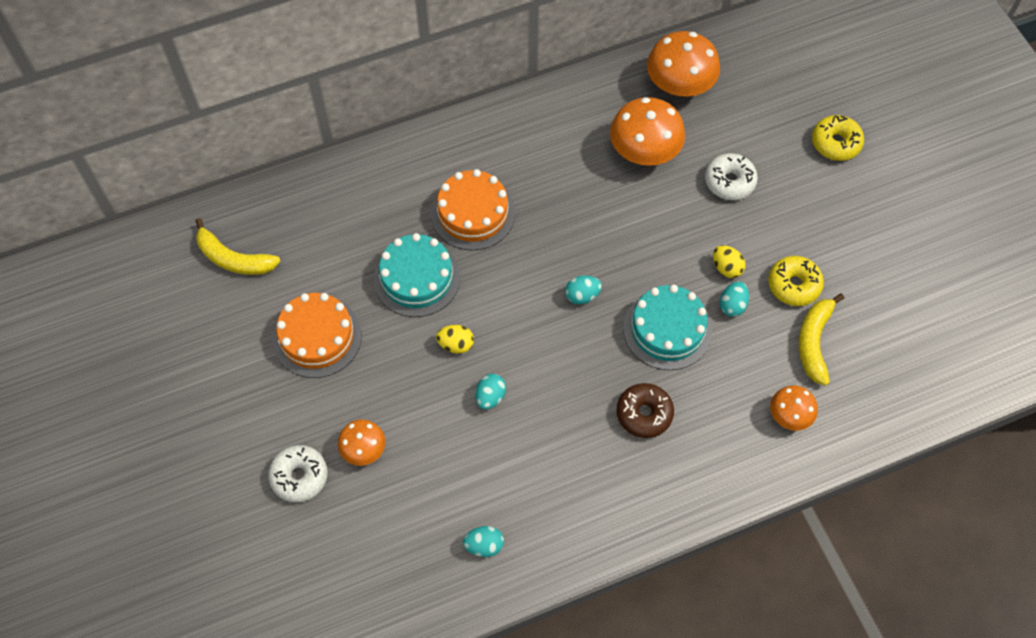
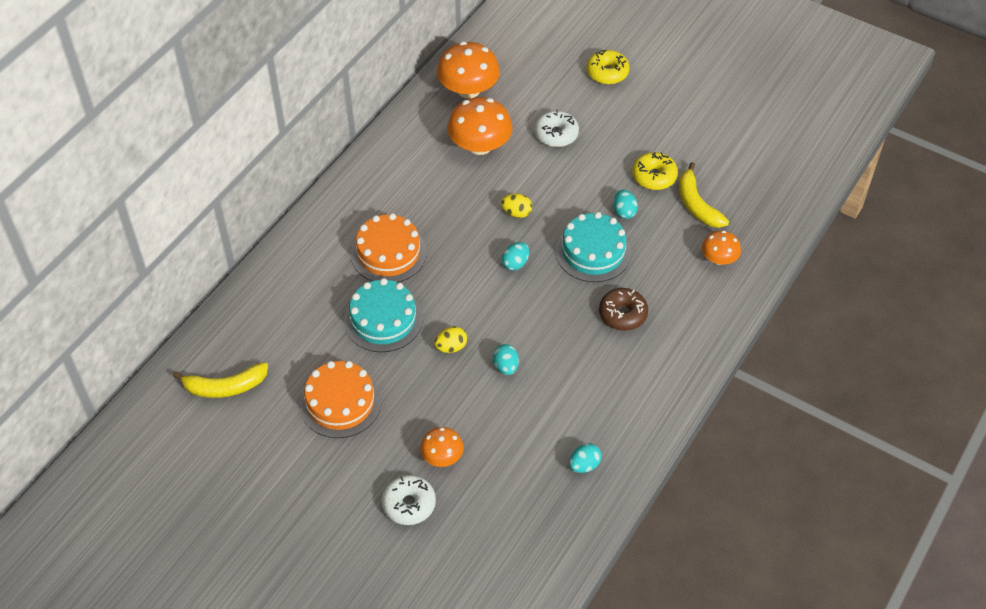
camera: 35 degrees left, 10 degrees down
(726, 268) = (600, 190): yellow egg -> yellow egg (516, 213)

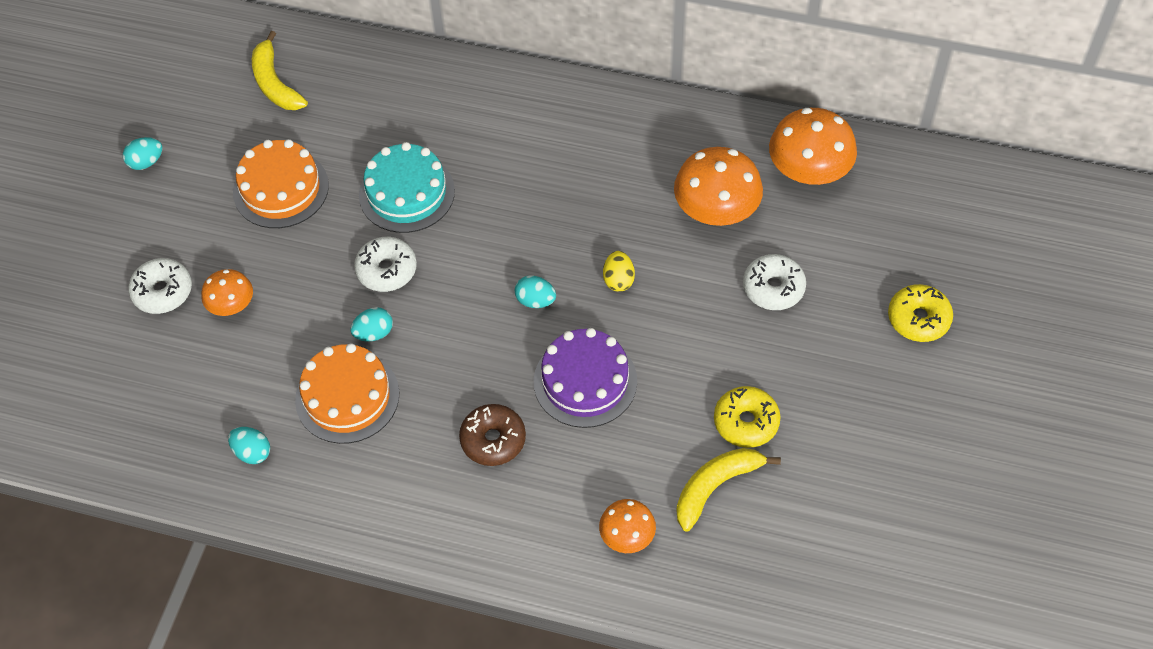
camera: 75 degrees right, 5 degrees up
(388, 253) = (506, 168): orange cake -> orange cake (347, 397)
(451, 347) = (387, 270): yellow egg -> white donut
(593, 252) = (585, 381): turquoise cake -> purple cake
(624, 212) = (667, 401): turquoise egg -> turquoise egg (146, 162)

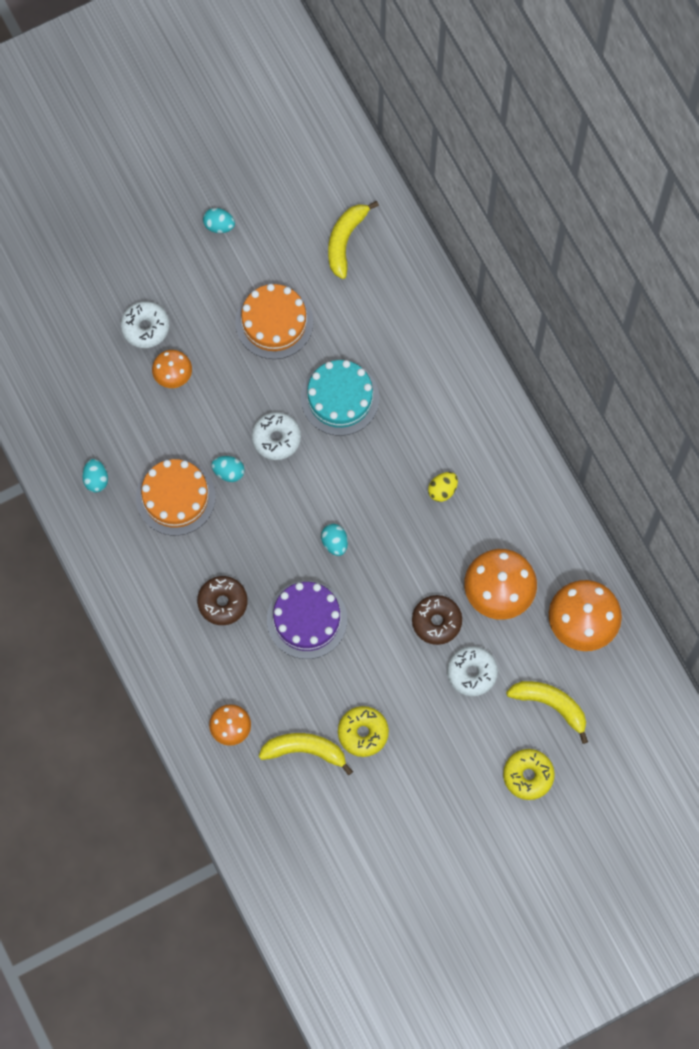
camera: 45 degrees right, 15 degrees up
(618, 280) = (393, 578): yellow egg -> yellow egg (442, 490)
(695, 278) = (436, 622): none -> brown donut
(865, 250) = (551, 705): none -> yellow banana

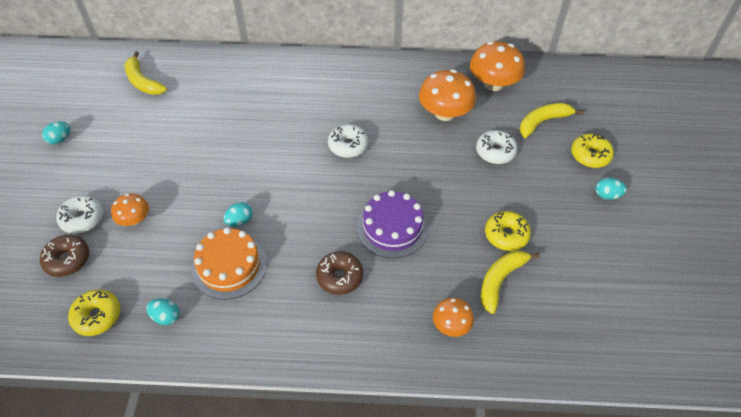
camera: 60 degrees left, 20 degrees down
(63, 422) = (97, 316): none -> yellow donut
(274, 322) = (157, 142): orange cake -> none
(276, 438) = (240, 180): white donut -> white donut (348, 146)
(335, 543) = (345, 183): turquoise egg -> turquoise egg (607, 195)
(340, 398) = (243, 132): turquoise cake -> none
(436, 622) = (445, 154): brown donut -> brown donut (67, 260)
(442, 490) = (353, 109): yellow egg -> none

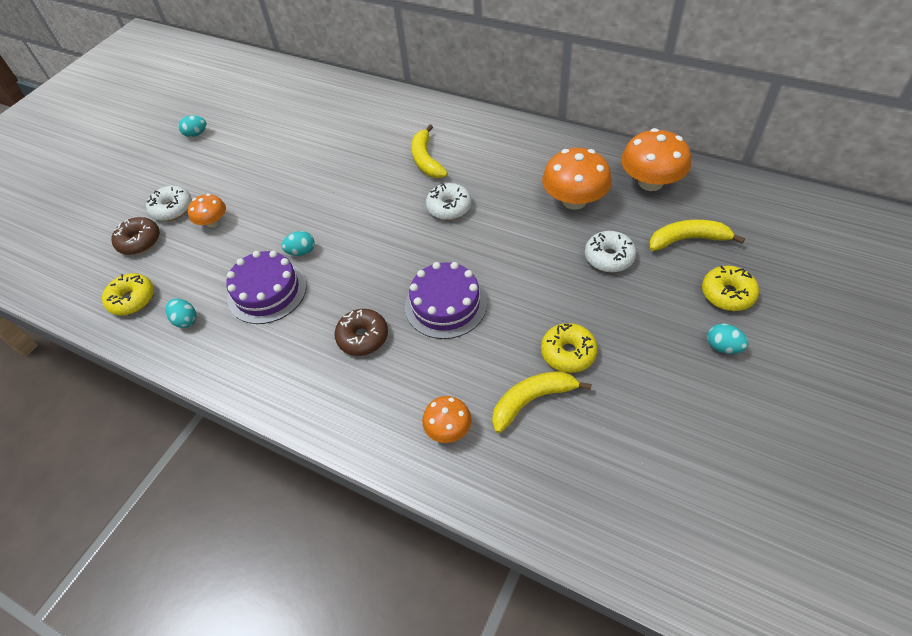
camera: 30 degrees right, 0 degrees up
(143, 82) = (294, 99): yellow banana -> yellow banana (426, 160)
(229, 266) = (267, 291): orange cake -> purple cake

